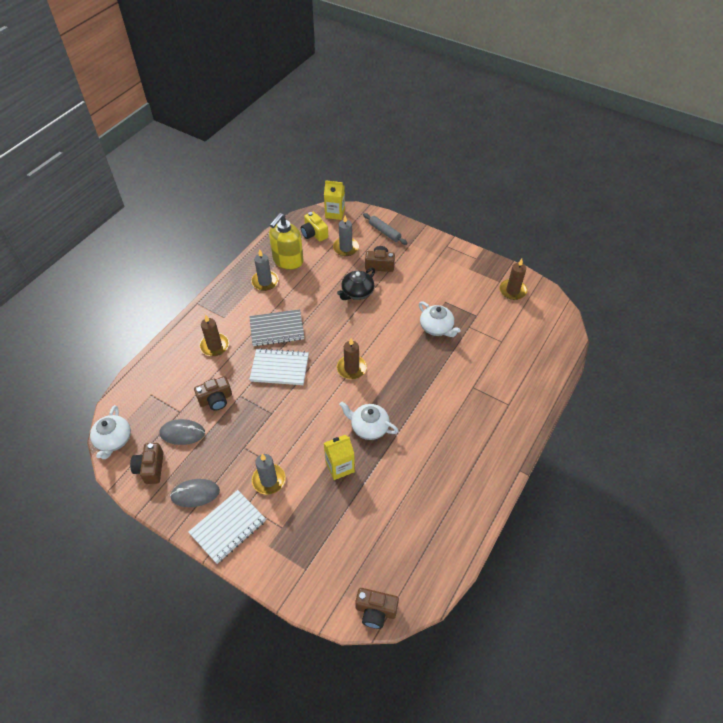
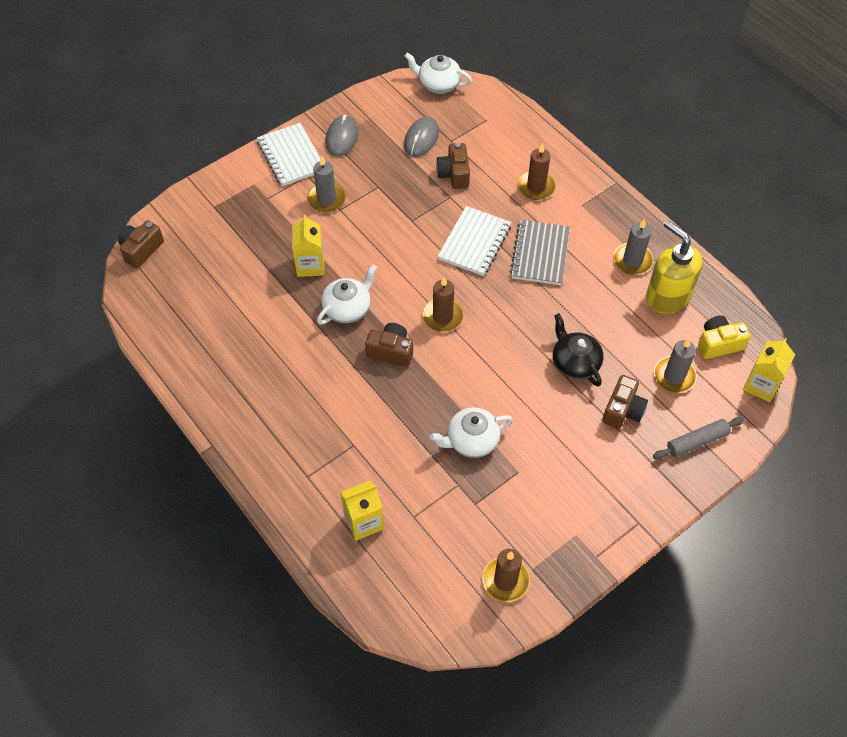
camera: 110 degrees right, 5 degrees up
(150, 468) = (389, 108): brown camera -> brown camera (391, 351)
(519, 364) = (364, 521): none -> yellow carton

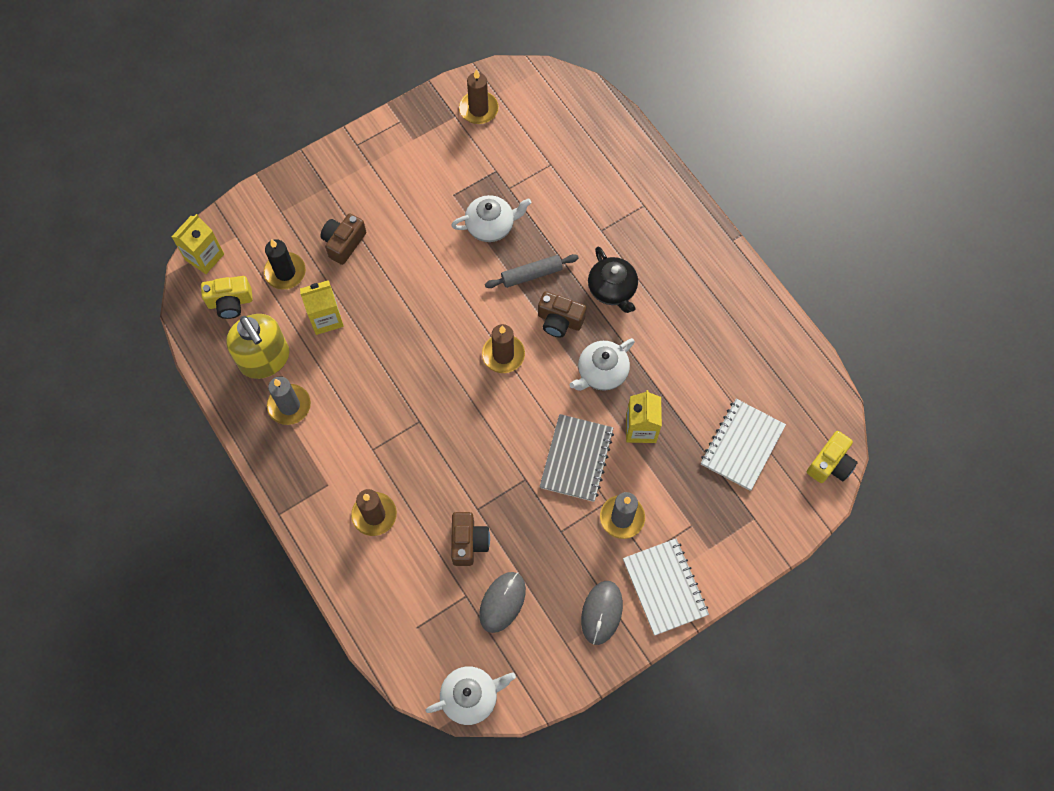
camera: 175 degrees left, 10 degrees up
(141, 250) = (830, 464): brown camera -> yellow camera
(364, 521) = (594, 163): yellow carton -> yellow carton (326, 318)
(438, 84) = (470, 697): white teapot -> white teapot turned 45 degrees counterclockwise
(474, 243) = (457, 443): white notebook -> white notebook (742, 445)
(540, 254) = (388, 422): grey notebook -> grey notebook (576, 459)
(575, 363) = (378, 294): black teapot -> black teapot (612, 289)
(674, 376) = (285, 272): grey candle -> black candle
(696, 441) = (284, 209): grey rolling pin -> grey rolling pin (531, 275)

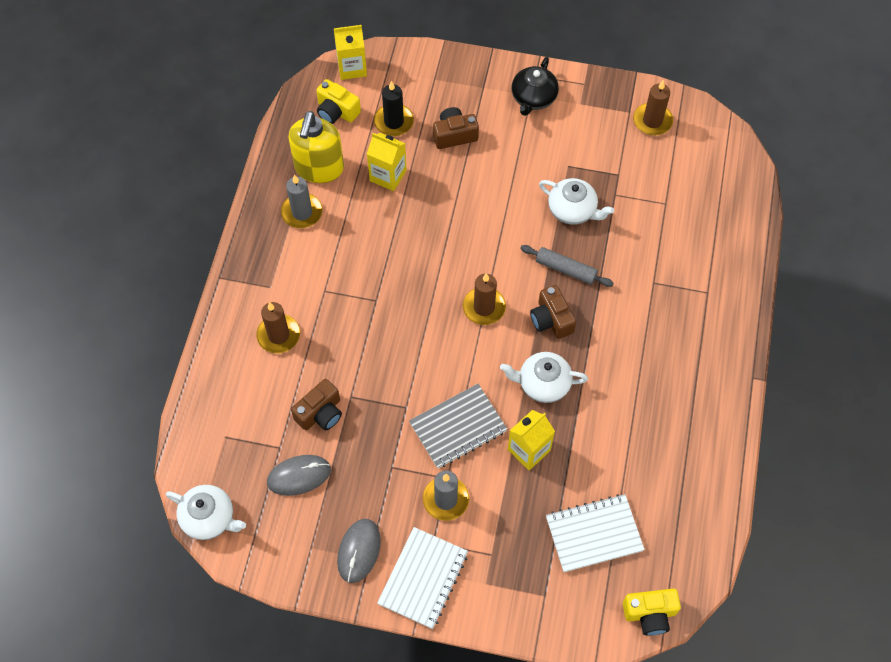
camera: 45 degrees right, 5 degrees down
(601, 612) = (359, 551): grey mouse -> grey mouse turned 45 degrees counterclockwise
(612, 289) = (616, 332): black teapot -> black teapot (533, 98)

